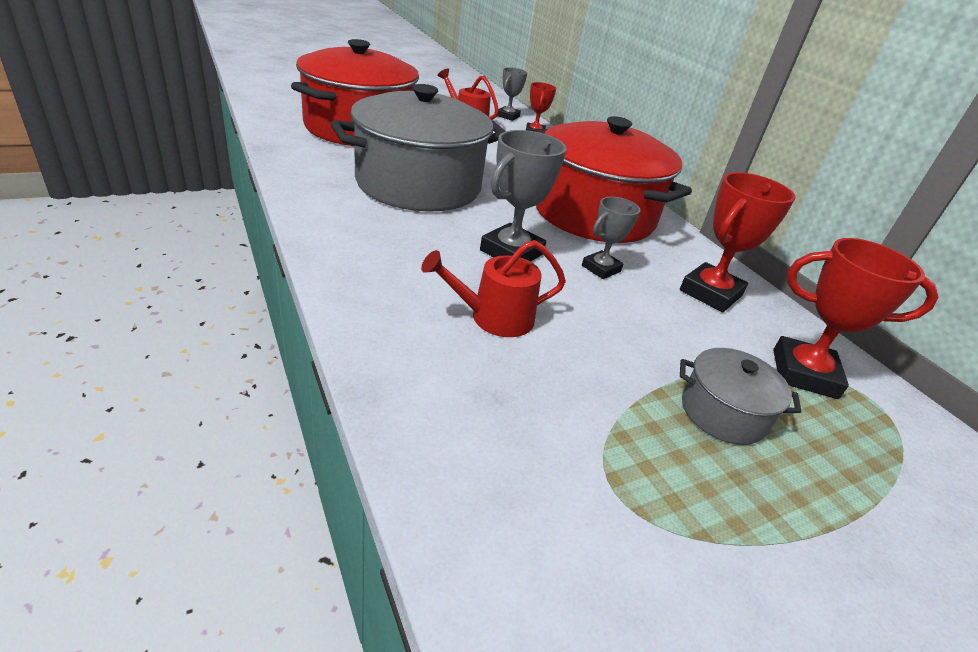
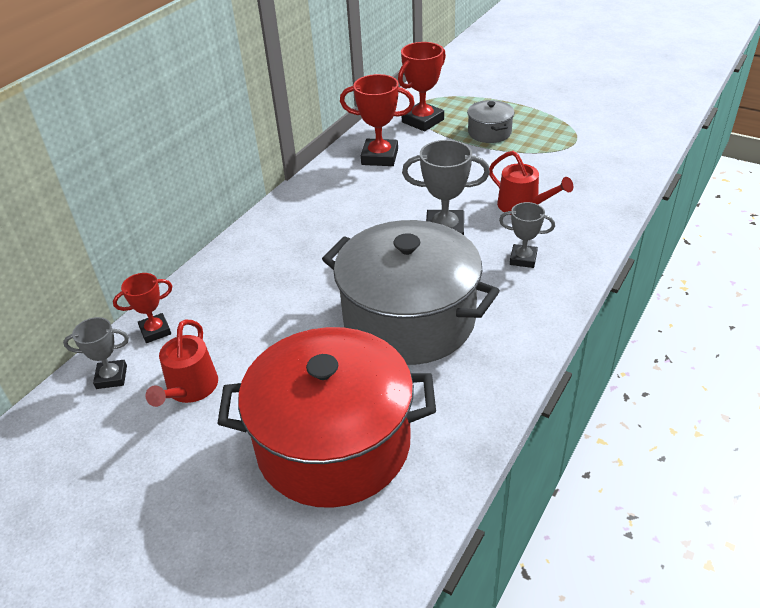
camera: 115 degrees left, 5 degrees up
(594, 214) = (327, 225): red pot -> none
(601, 268) = (410, 196): grey trophy -> grey trophy (523, 259)
(804, 373) = (422, 121): red trophy -> red trophy turned 60 degrees clockwise

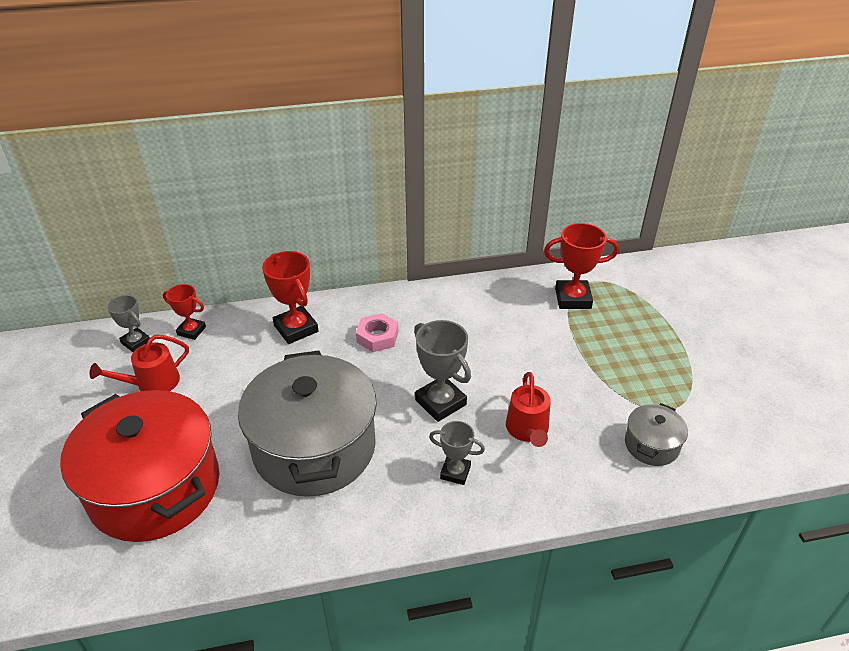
camera: 45 degrees right, 0 degrees up
(329, 226) = (377, 337): none -> pink nut
(380, 157) = (493, 307): red trophy -> red trophy (296, 328)
(489, 132) = (608, 346): grey pot -> grey pot (651, 445)
(523, 259) = (455, 472): grey trophy -> grey trophy turned 45 degrees counterclockwise

